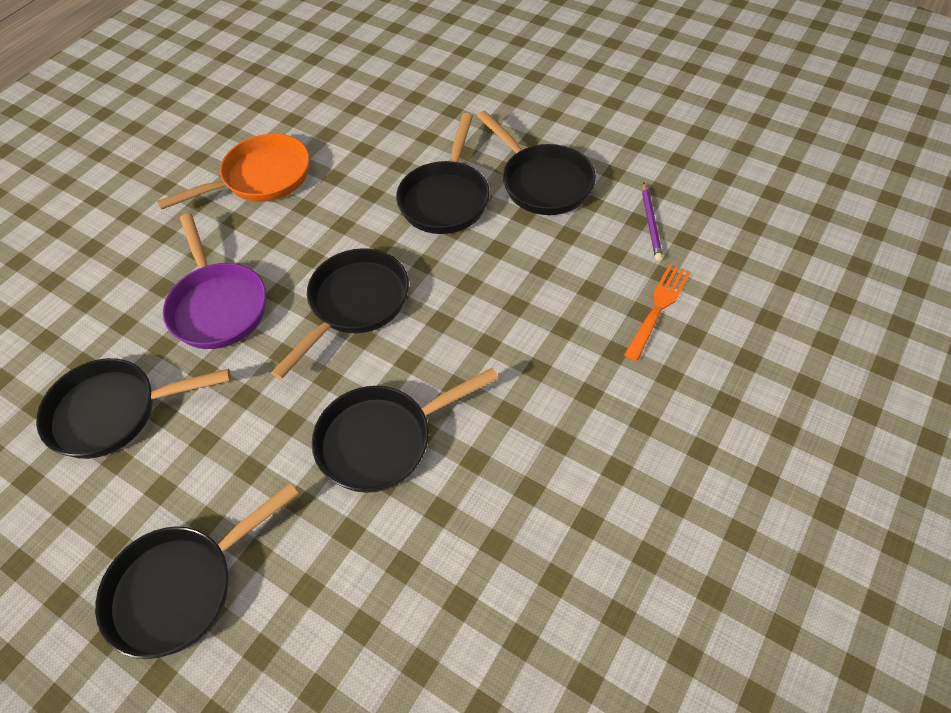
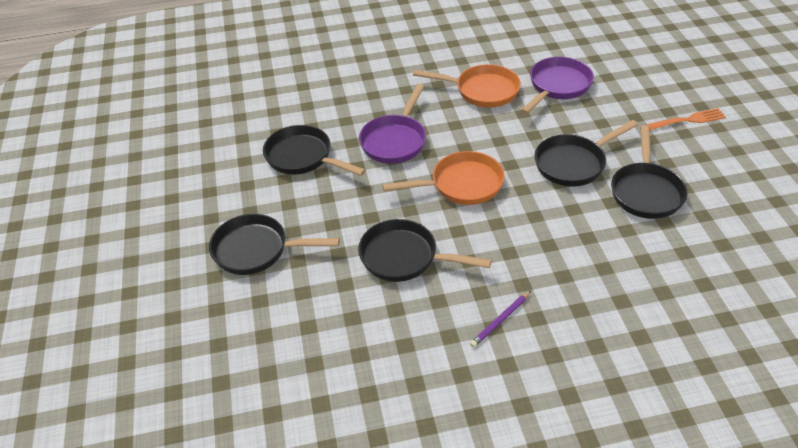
camera: 45 degrees right, 10 degrees down
(340, 124) = (557, 86): none -> purple pan
(354, 304) = (461, 185): black pan -> orange pan
(651, 223) = (691, 260): purple pencil -> purple pencil (500, 320)
(658, 308) = (636, 307): orange fork -> orange fork (688, 120)

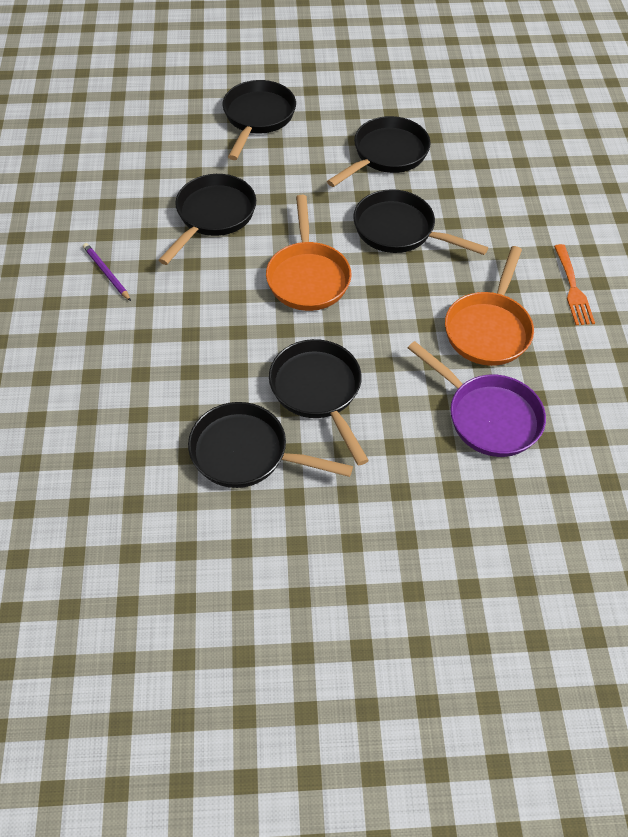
camera: 95 degrees right, 10 degrees up
(395, 140) = (400, 230): purple pan -> black pan
(688, 120) = (380, 559): orange fork -> orange fork (572, 288)

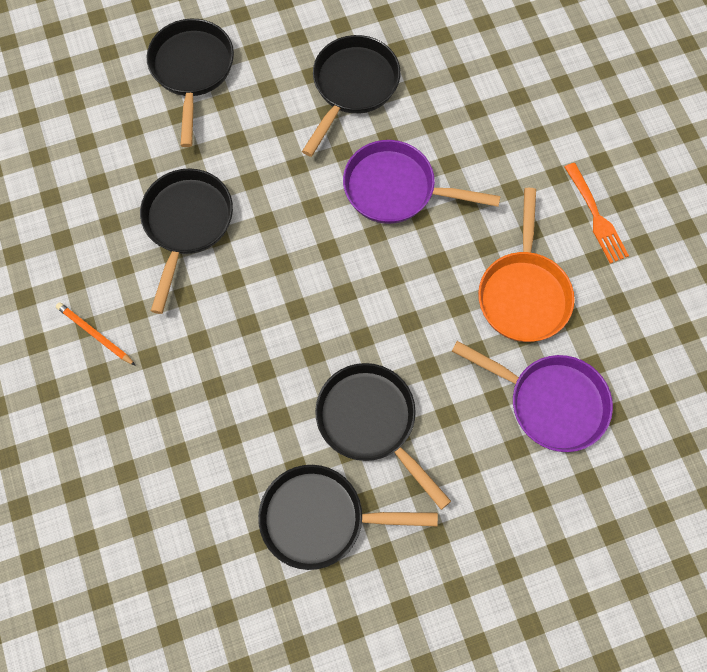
camera: 15 degrees left, 15 degrees up
(106, 273) = (95, 334): purple pencil -> orange pencil
(307, 276) = (316, 278): orange pan -> none
(400, 230) = (396, 189): black pan -> purple pan

